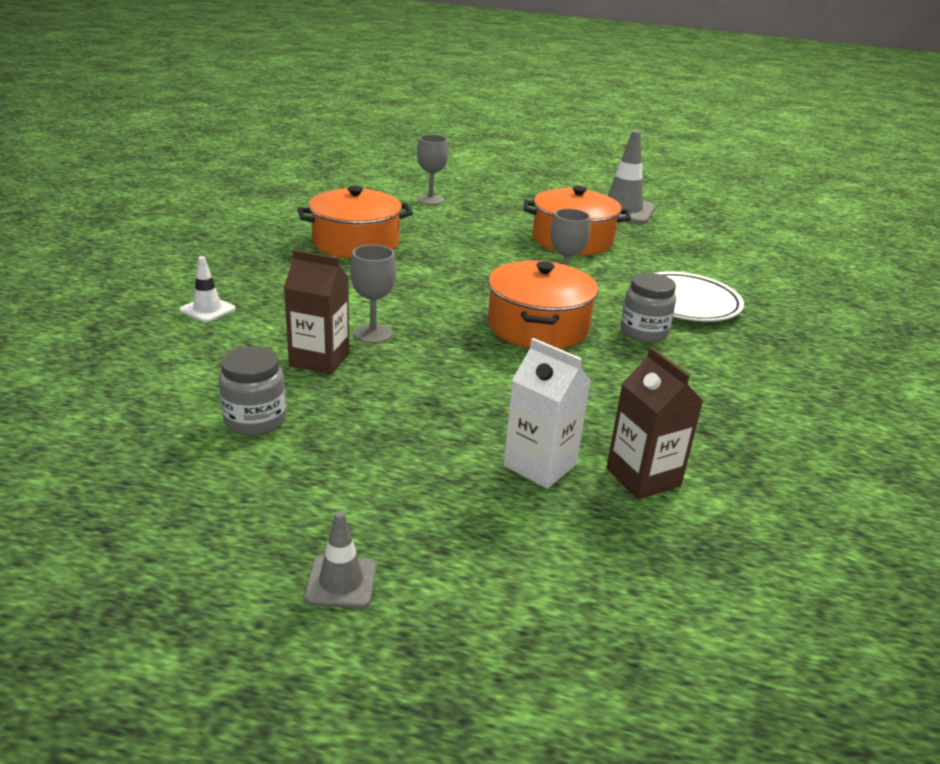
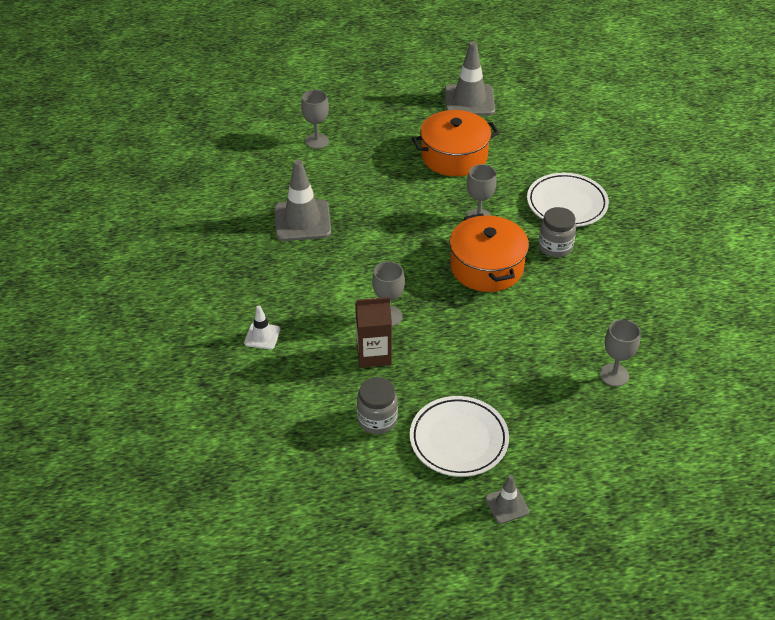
camera: 20 degrees left, 15 degrees up
(344, 476) = (458, 440): none -> white plate
(355, 243) = (302, 221): orange pot -> grey traffic cone
(540, 465) = (556, 388): white carton -> none
(643, 477) = (614, 375): brown carton -> grey goblet

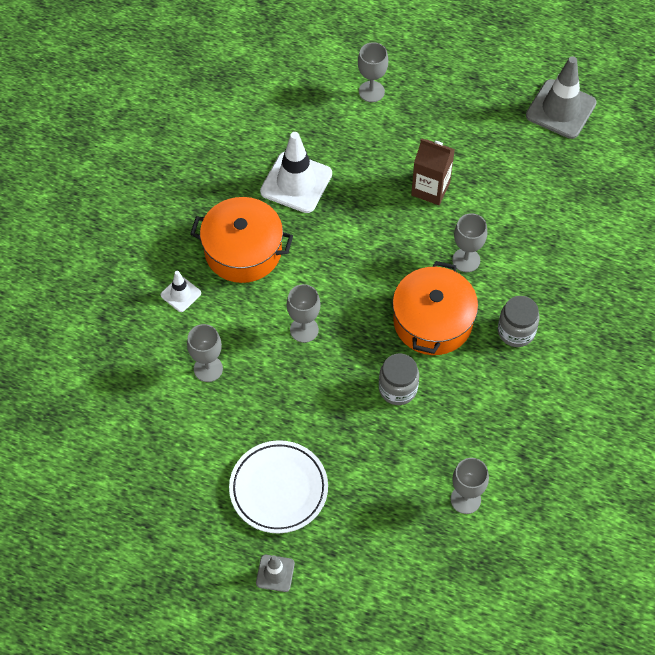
camera: 30 degrees right, 15 degrees up
(302, 221) = (296, 182): grey traffic cone -> white traffic cone
(328, 379) = (208, 369): none -> grey goblet
(374, 354) = (264, 363): brown carton -> brown carton (430, 189)
(377, 420) = (223, 432): grey jar -> grey jar (397, 389)
(454, 156) = (494, 174): orange pot -> orange pot (243, 251)
(566, 204) = (566, 286): white plate -> none

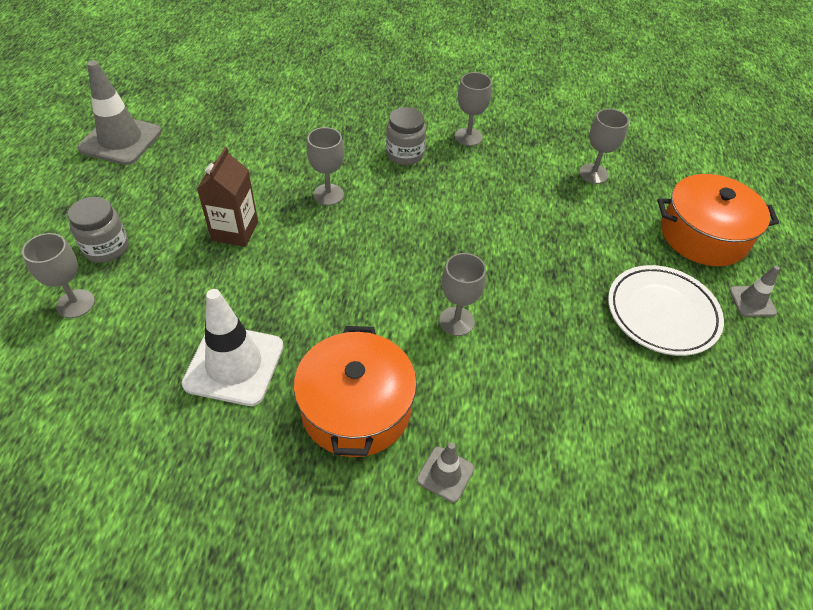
camera: 105 degrees left, 10 degrees down
(181, 294) = (445, 474): white traffic cone -> grey traffic cone
(208, 369) = (547, 414): grey goblet -> grey goblet (468, 137)
(397, 389) = (500, 231): grey jar -> grey jar (106, 248)
(433, 321) = (411, 213): orange pot -> orange pot (703, 235)

